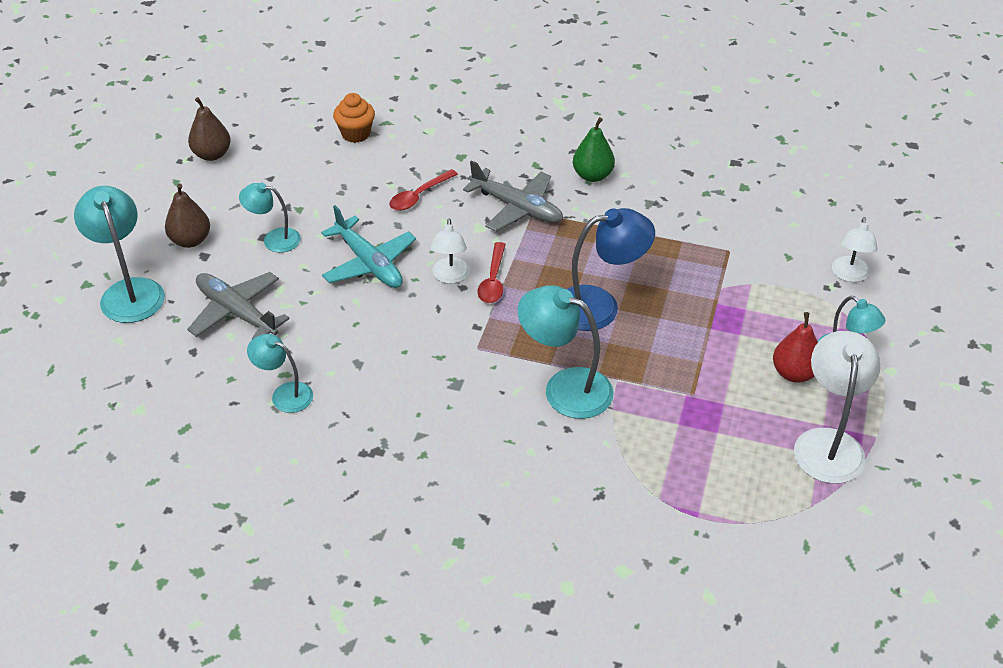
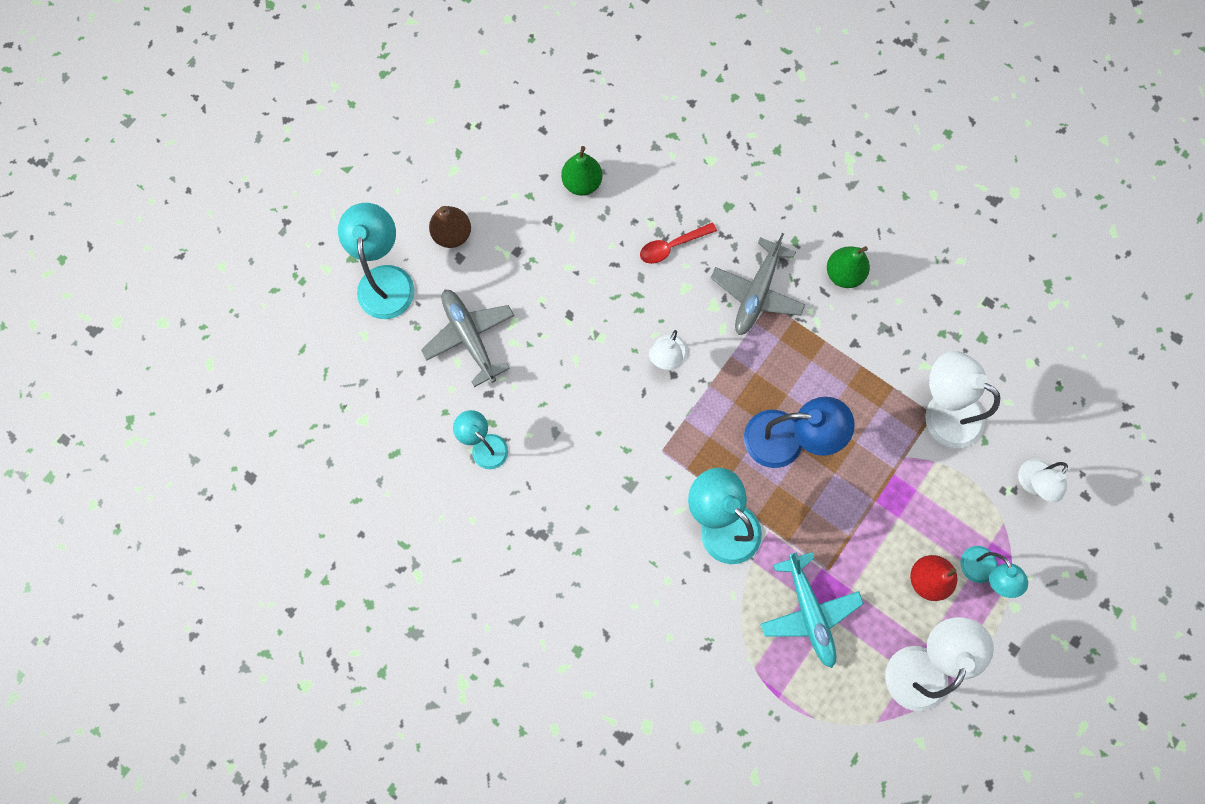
camera: 20 degrees right, 30 degrees up
(212, 154) = (499, 127): brown pear -> none
(274, 239) = (525, 258): turquoise lamp -> none
(310, 173) = (582, 183): none -> green pear
(356, 134) = (639, 142): orange cupcake -> none
(369, 263) = (600, 317): turquoise plane -> turquoise plane (808, 611)
(493, 280) = (703, 376): red spoon -> none
(517, 208) = (756, 292): grey plane -> grey plane turned 60 degrees clockwise
(737, 246) = (942, 411): none -> white lamp

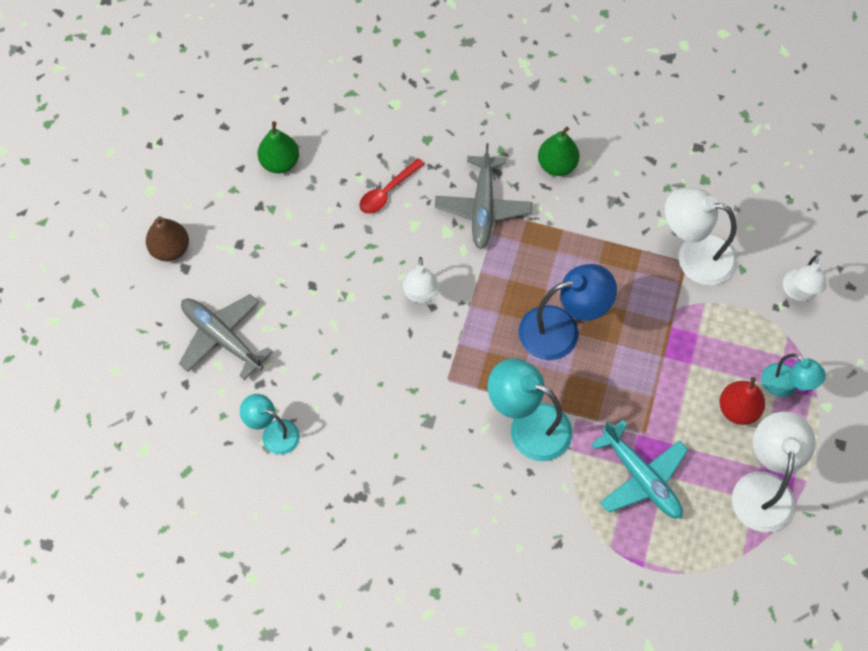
camera: 20 degrees left, 10 degrees down
(385, 279) = (118, 312): turquoise lamp -> none

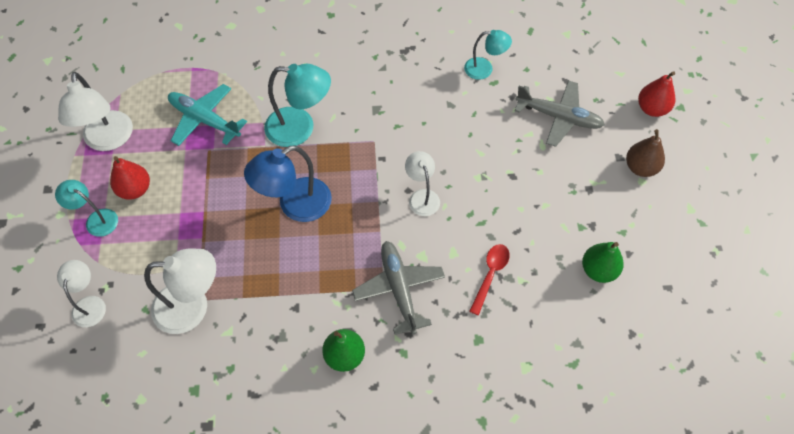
camera: 160 degrees right, 5 degrees down
(110, 312) = (652, 109): none -> red pear

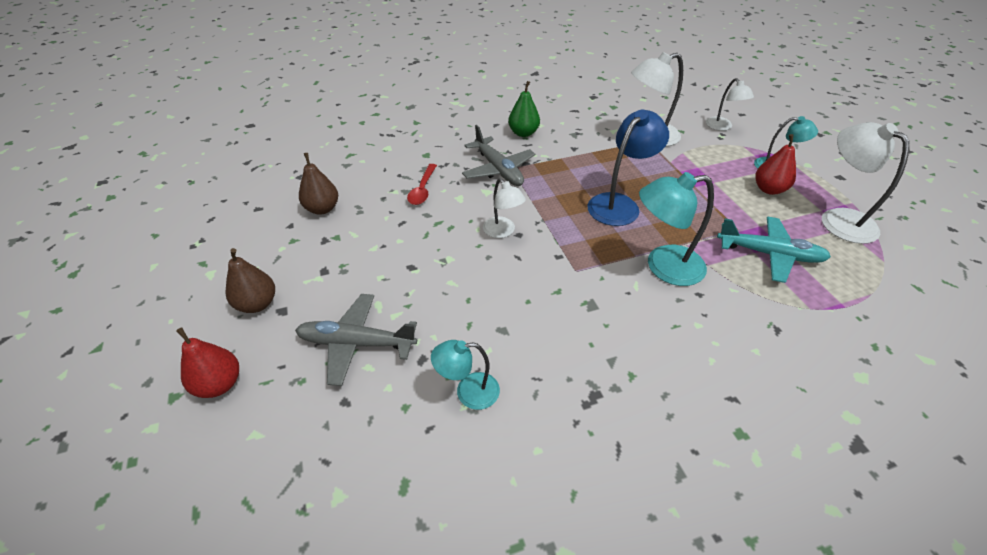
camera: 165 degrees right, 15 degrees down
(598, 270) = (322, 209): green pear -> brown pear

